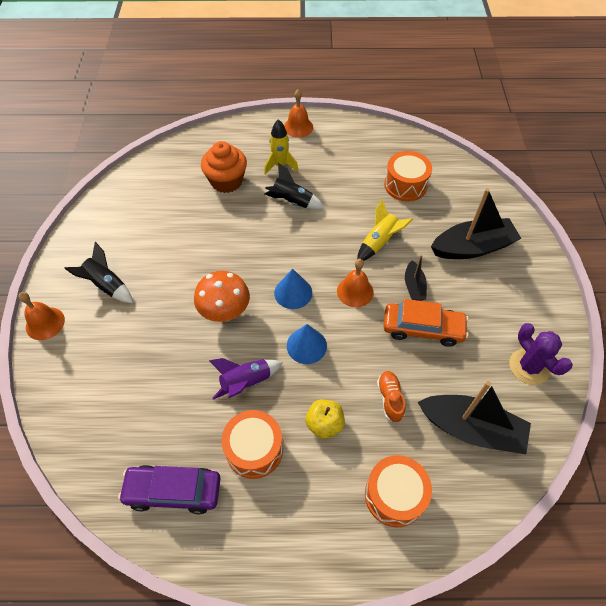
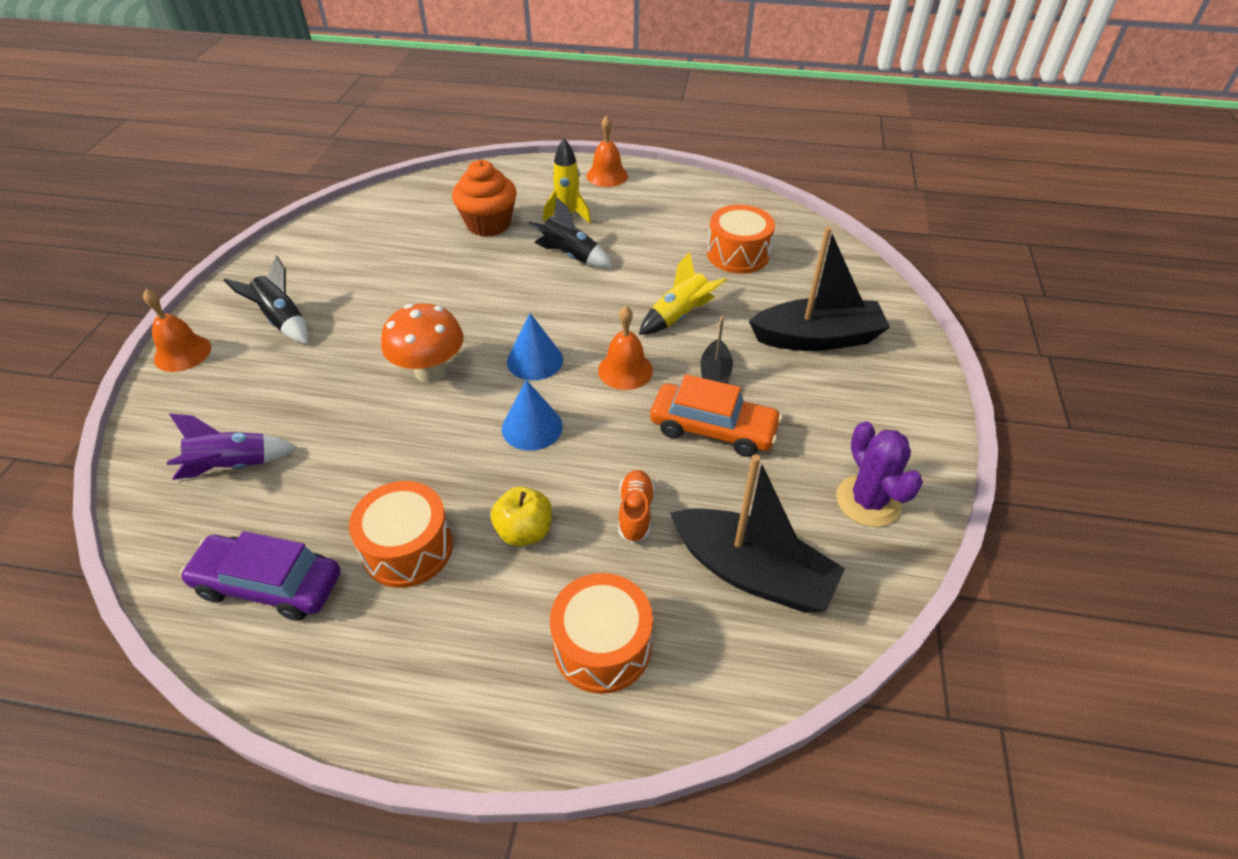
camera: 10 degrees right, 10 degrees down
(246, 382) = (427, 461): purple rocket -> purple rocket (233, 466)

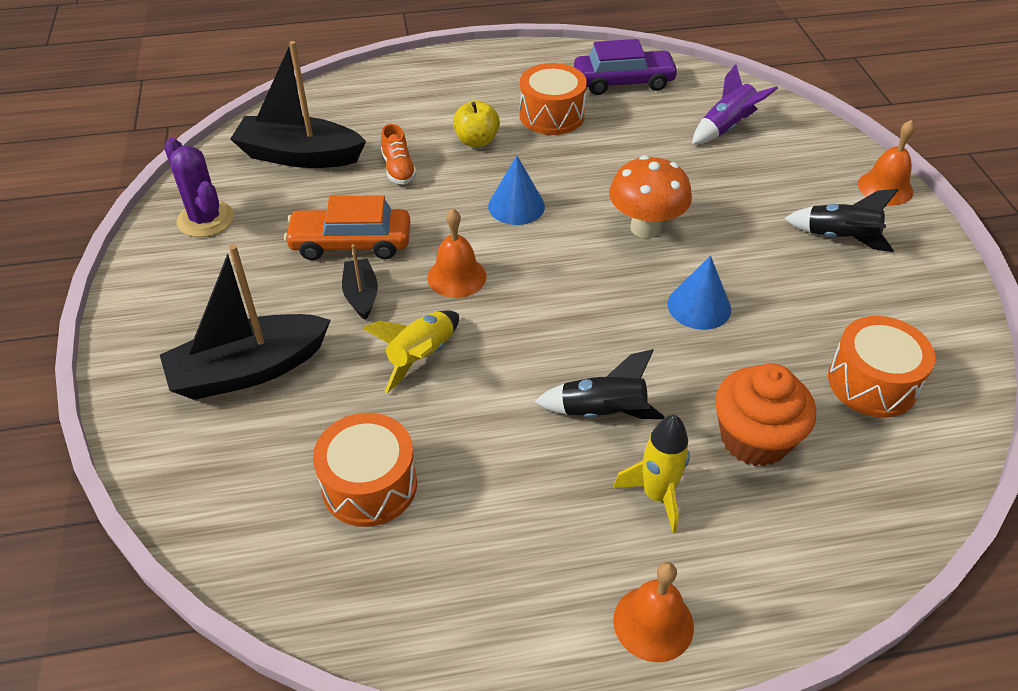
camera: 160 degrees right, 0 degrees up
(535, 360) = (553, 263): blue cone -> blue cone (699, 306)
(602, 646) = (392, 102): orange drum -> orange drum (872, 383)

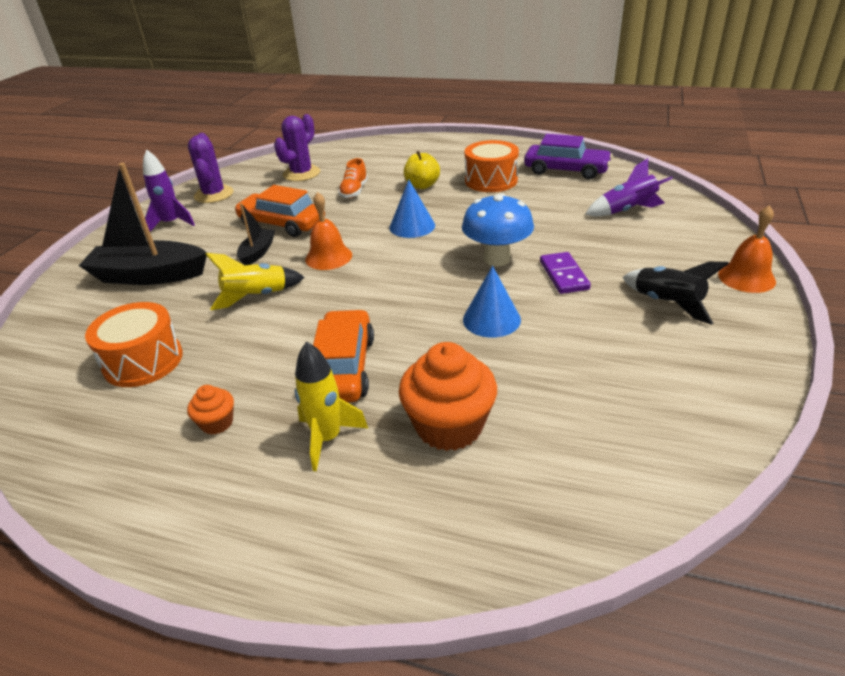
camera: 30 degrees right, 10 degrees down
(192, 282) = (171, 223): none -> purple rocket
(299, 156) = (301, 174): black boat -> purple cactus
(531, 523) = (217, 423): none -> orange cupcake
(602, 413) = (344, 368): black rocket -> orange car
(645, 228) = (497, 259): orange mushroom -> blue mushroom
(653, 623) = (230, 532): orange bell -> none
(726, 231) = (563, 275): none -> purple domino
(872, 383) = (602, 419): orange drum -> none

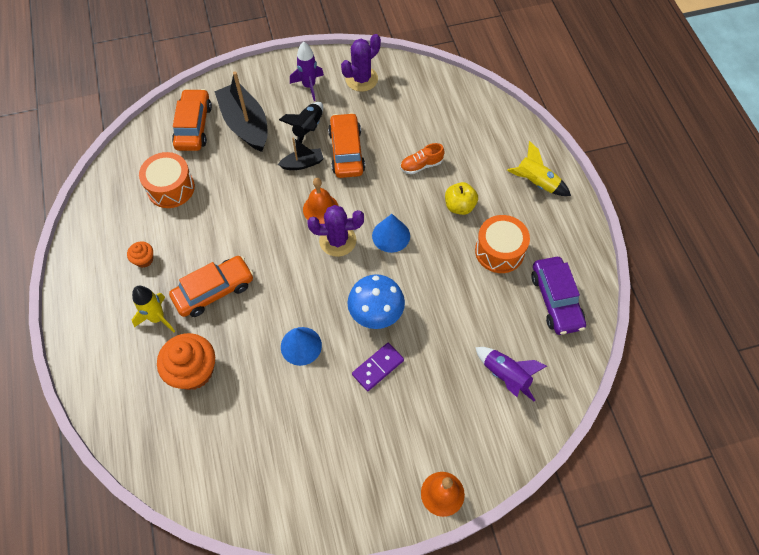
camera: 55 degrees right, 25 degrees up
(87, 314) = (194, 126): none -> orange car
(256, 296) = (255, 199): yellow rocket -> yellow rocket (536, 183)
(301, 174) = (428, 111): purple cactus -> purple cactus (337, 240)
(667, 303) = (376, 447): black rocket -> black rocket (308, 129)

